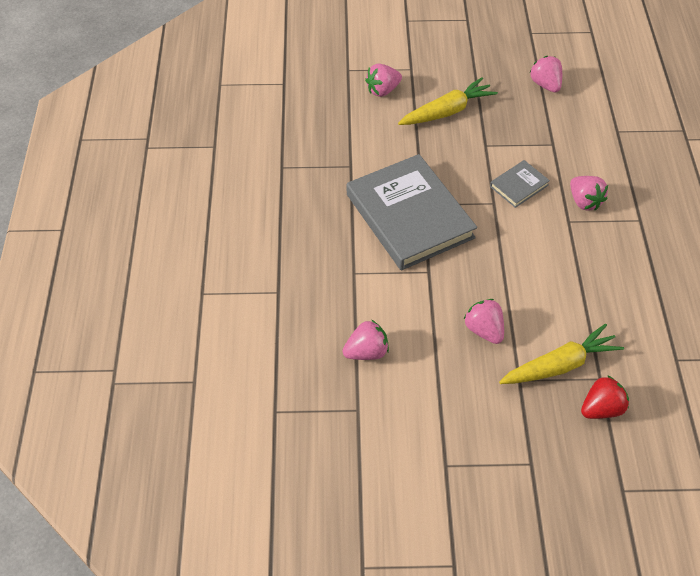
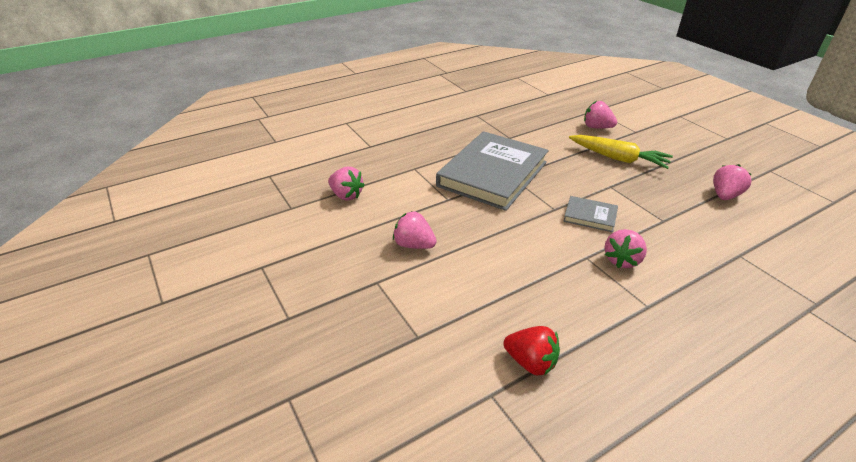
camera: 60 degrees right, 15 degrees down
(484, 330) = (414, 245): pink strawberry -> pink strawberry turned 90 degrees counterclockwise
(560, 365) = (412, 303): yellow carrot -> none
(601, 409) = (381, 349): red strawberry -> red strawberry (531, 362)

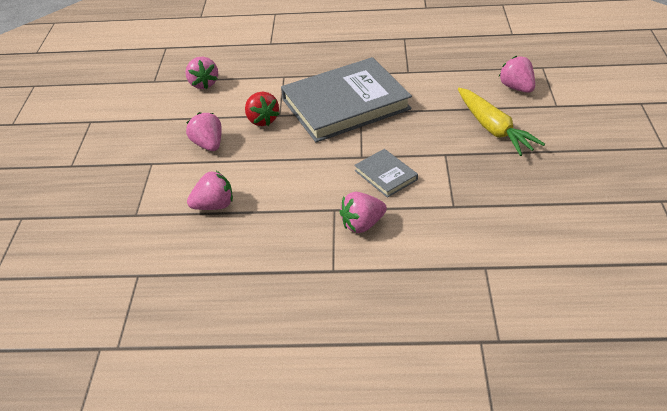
camera: 35 degrees right, 5 degrees up
(531, 362) = (189, 267): red strawberry -> red strawberry (262, 120)
(725, 195) = (559, 207): pink strawberry -> pink strawberry (214, 205)

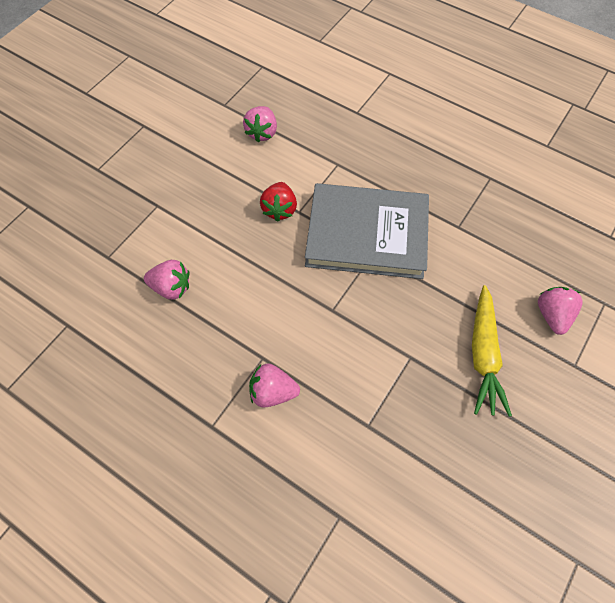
camera: 30 degrees right, 20 degrees up
(208, 144) = (215, 212): pink strawberry -> none
(386, 175) = (336, 347): grey book -> none

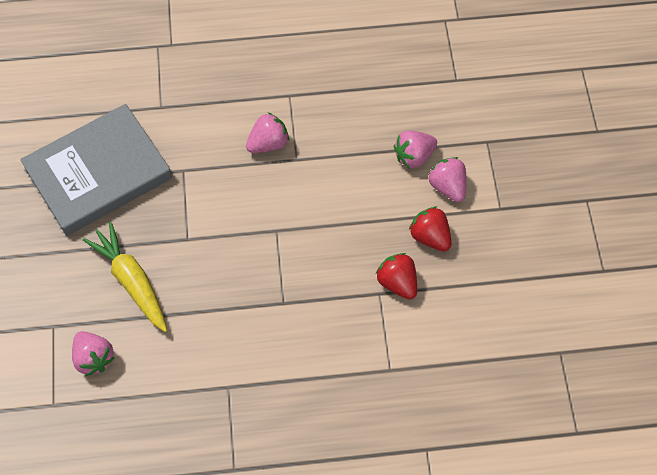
camera: 140 degrees right, 0 degrees up
(225, 222) = (430, 237): none -> red strawberry
(262, 133) = (491, 349): pink strawberry -> pink strawberry (447, 186)
(367, 234) = (303, 316): grey book -> grey book (98, 173)

